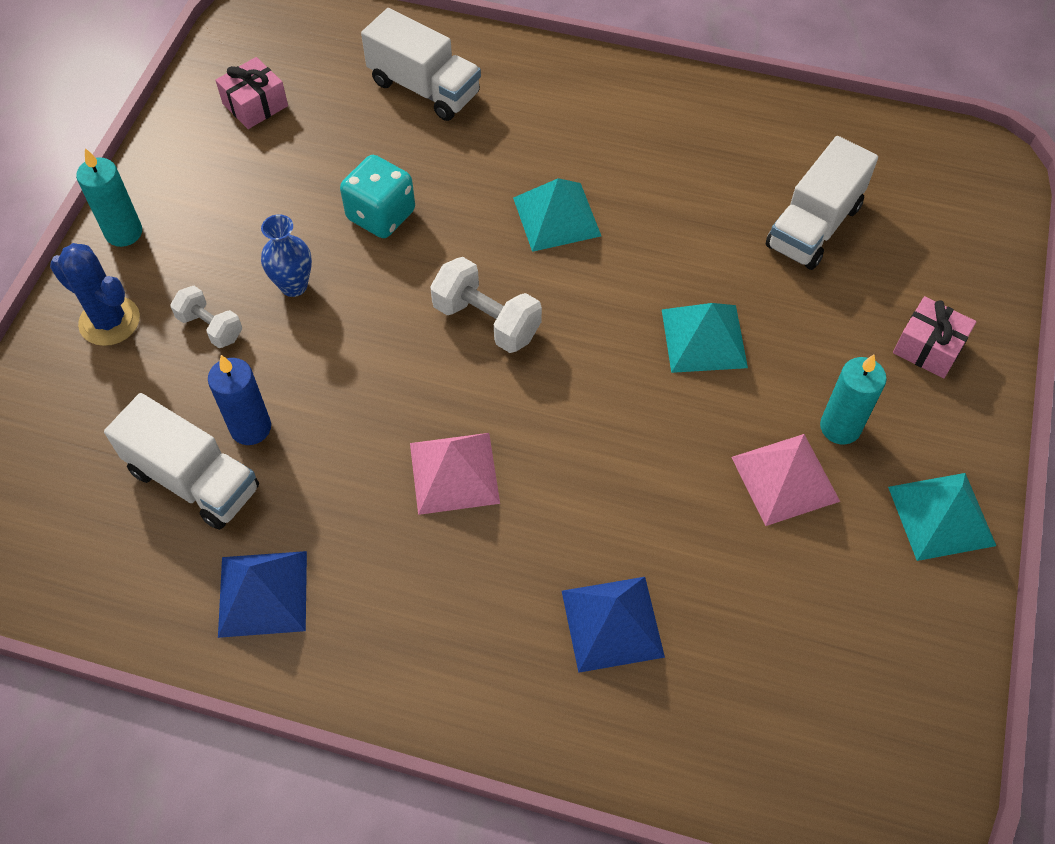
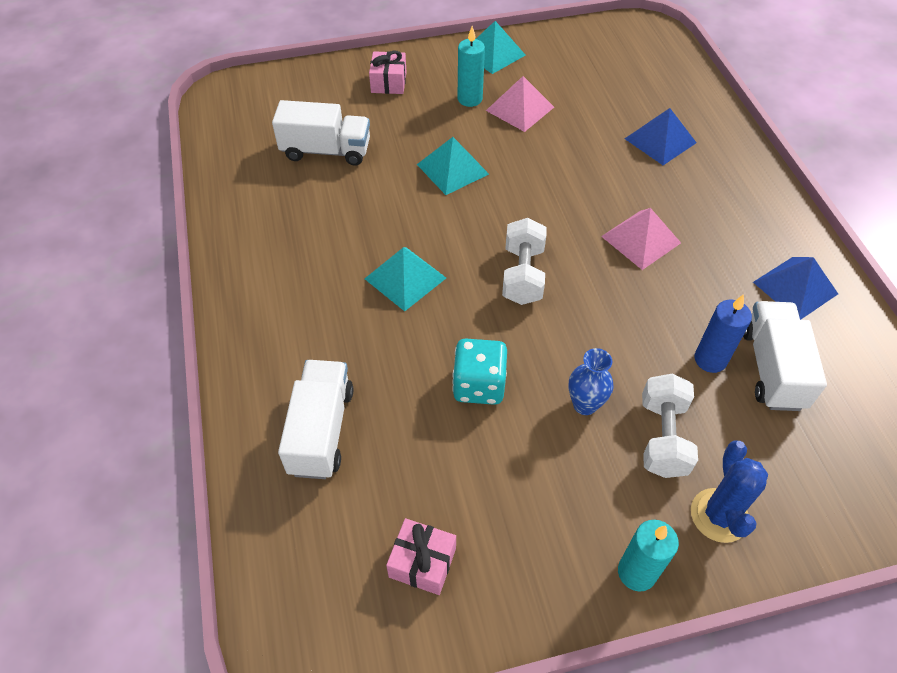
camera: 120 degrees left, 5 degrees down
(210, 327) = (663, 437): white dumbbell -> white dumbbell, size x1.55

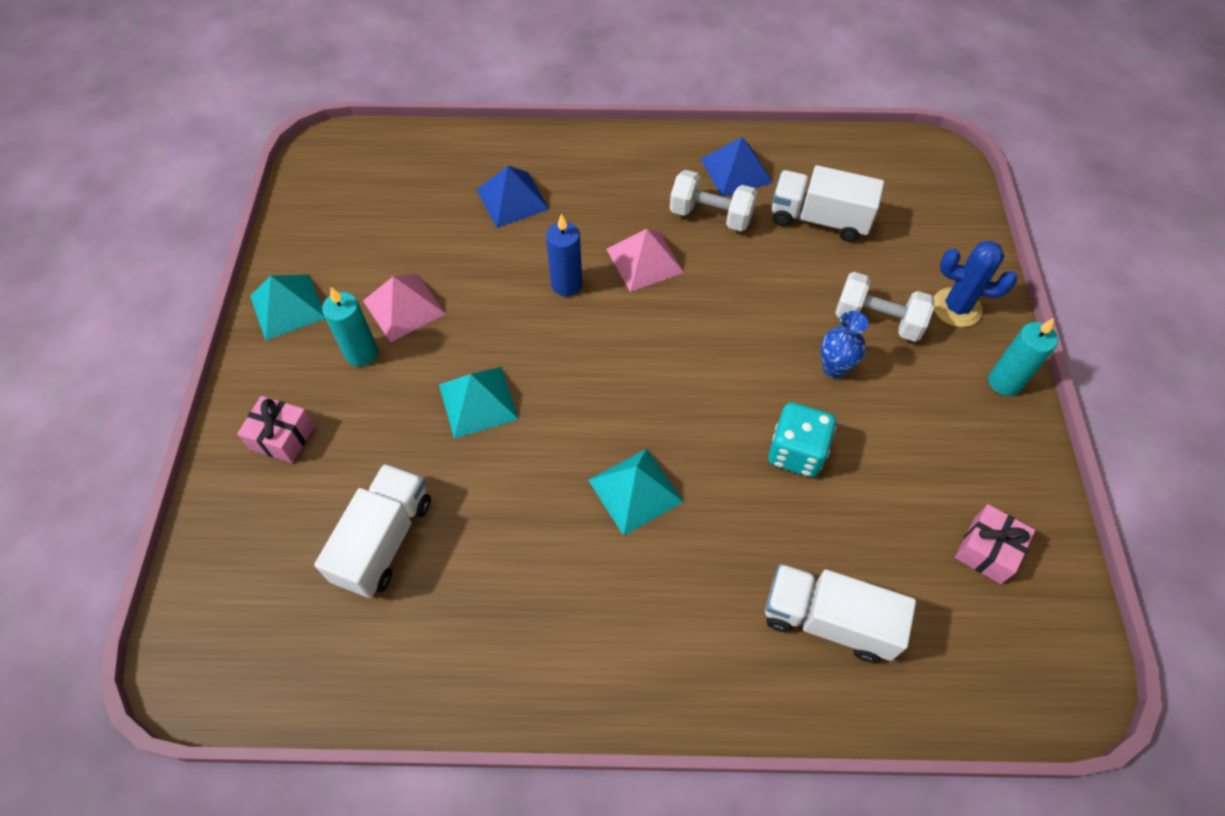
camera: 75 degrees left, 5 degrees up
(523, 275) = (663, 375): white dumbbell -> white dumbbell (710, 215)
(710, 359) = (801, 258): blue candle -> blue candle (566, 284)

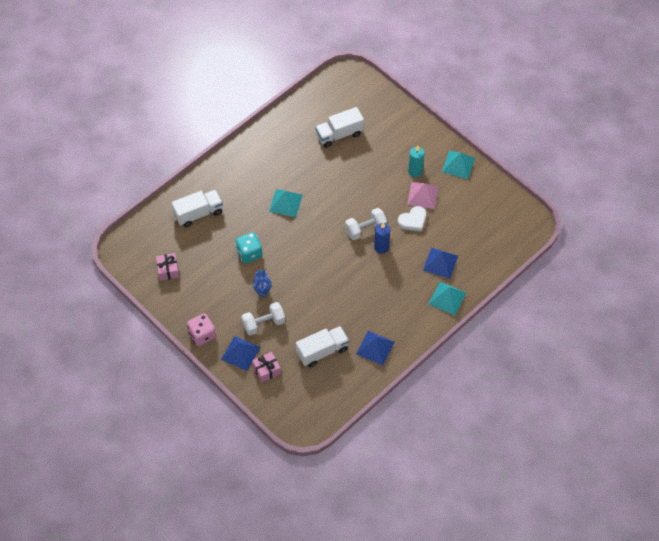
camera: 135 degrees right, 0 degrees up
(282, 437) = (403, 133): pink gift -> pink gift (266, 370)
(384, 540) = (339, 134): white truck -> white truck turned 90 degrees clockwise
(470, 283) = (413, 220): none -> white heart
(478, 402) = (361, 188): turquoise pyramid -> turquoise pyramid (447, 298)
(644, 260) = (366, 279): pink pyramid -> none
(710, 215) = (363, 318): white dumbbell -> white dumbbell (365, 229)
(956, 307) = (240, 353): blue cactus -> blue pyramid
(1004, 382) = (202, 335): turquoise candle -> pink dice

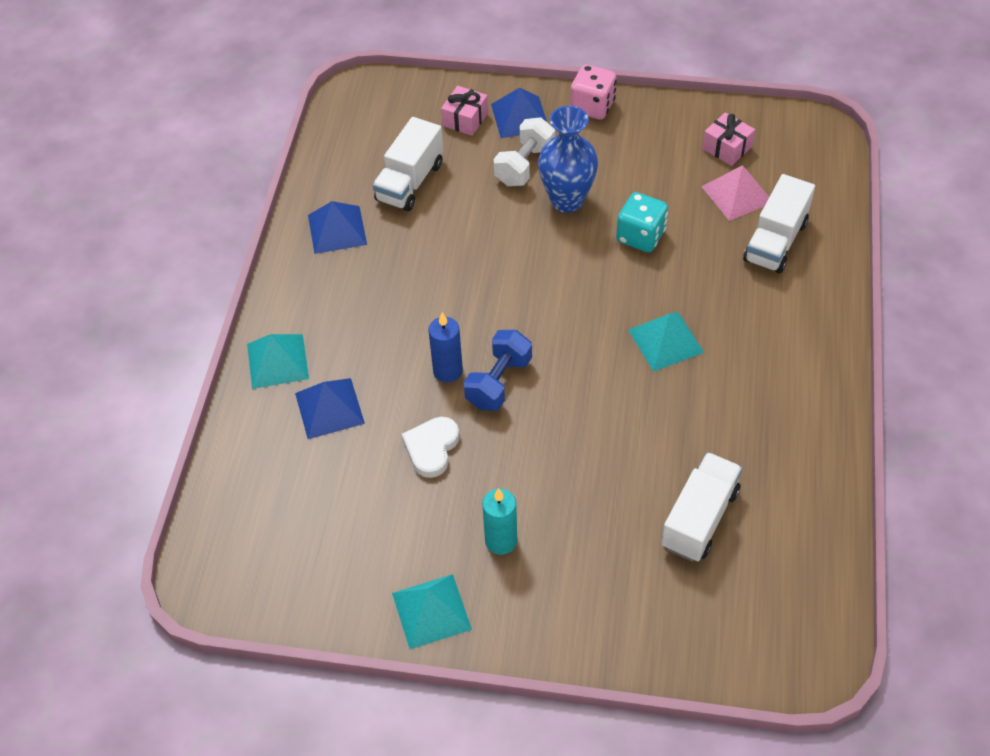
camera: 145 degrees right, 5 degrees down
(262, 292) = (567, 200): blue vase -> blue vase, size x1.71
(365, 229) = (498, 382): white dumbbell -> blue dumbbell
(422, 195) = (451, 504): pink pyramid -> pink pyramid (737, 194)

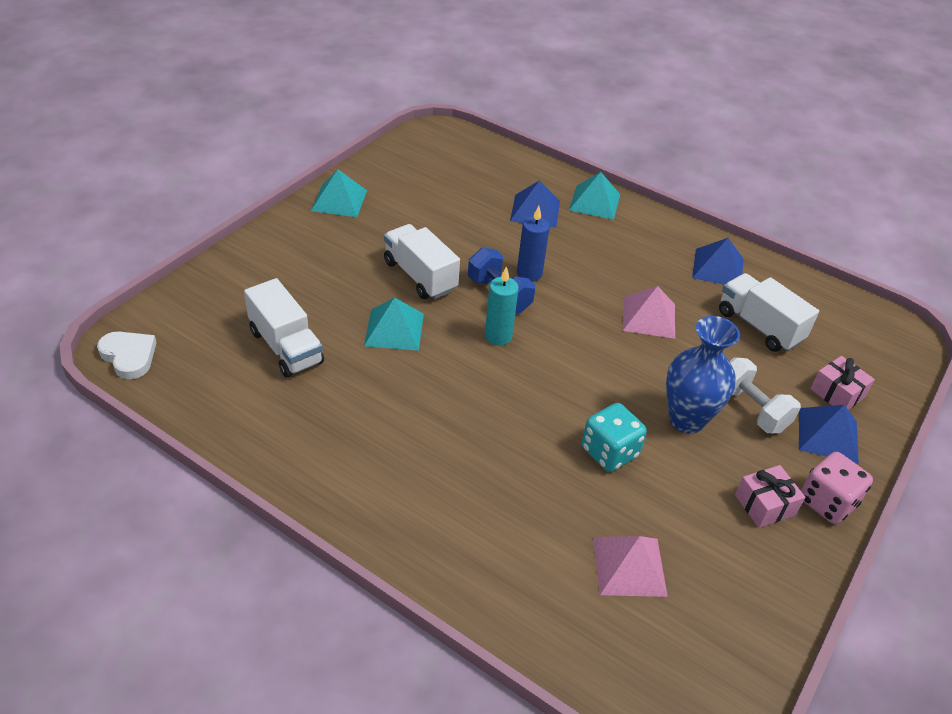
camera: 110 degrees right, 10 degrees down
(431, 448) = (464, 242): white heart -> white heart (129, 356)
(450, 259) = (649, 317): none -> pink pyramid
(501, 541) = (361, 245): turquoise candle -> turquoise candle (498, 336)
(665, 341) = (470, 410): turquoise pyramid -> turquoise pyramid (394, 329)
(726, 148) = (710, 596): pink gift -> pink gift (765, 505)
(775, 241) = (540, 562): white truck -> white truck (420, 276)

